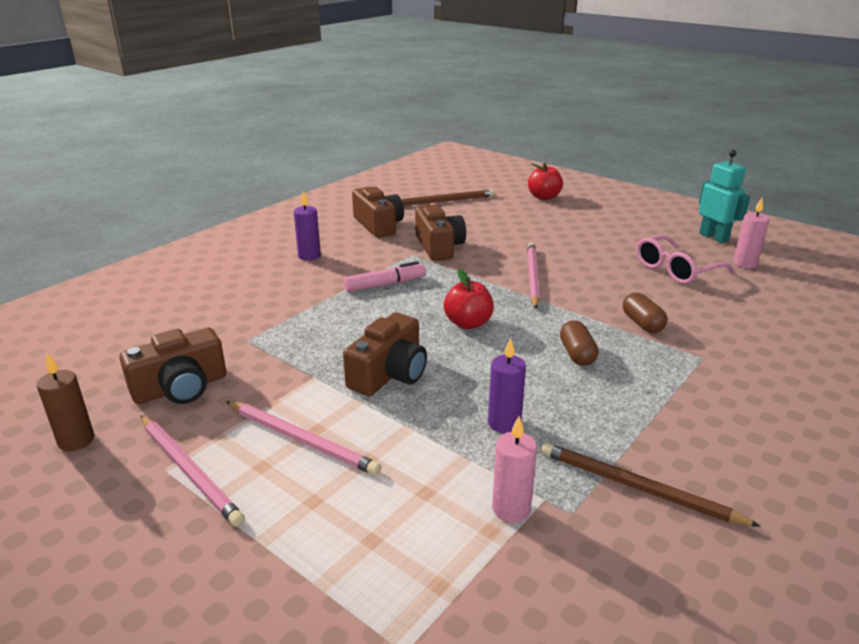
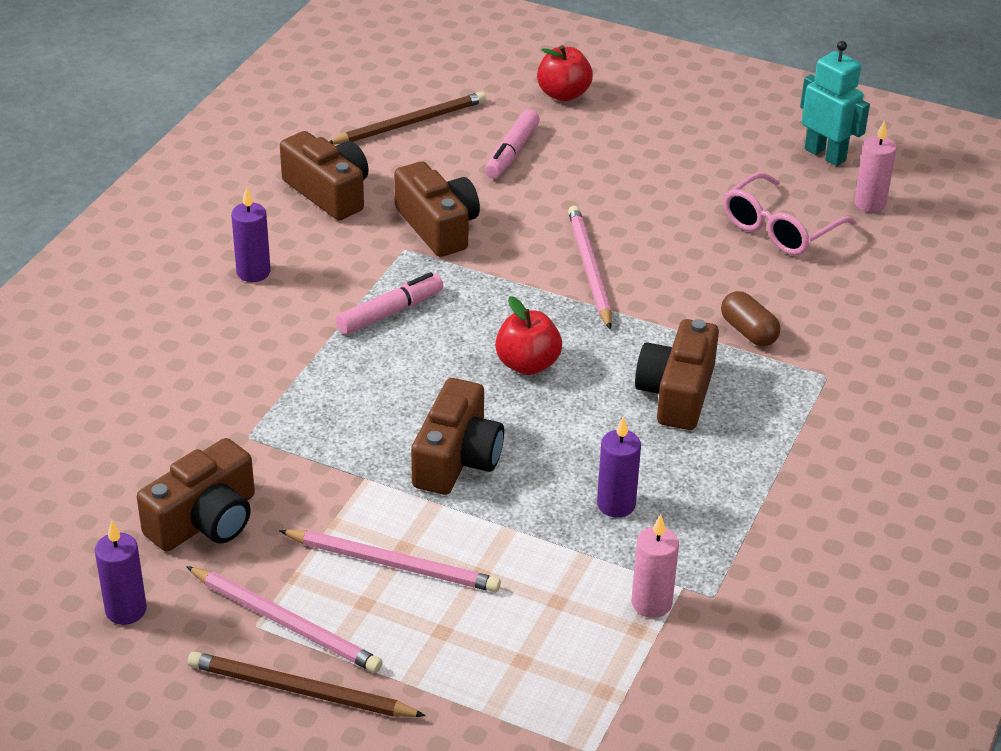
camera: 15 degrees left, 10 degrees up
(76, 440) = (126, 610): brown candle -> purple candle
(501, 218) = (512, 153): none -> pink marker
(577, 354) = (677, 393): brown capsule -> brown camera
(637, 487) = (775, 558): brown pencil -> brown pencil (300, 690)

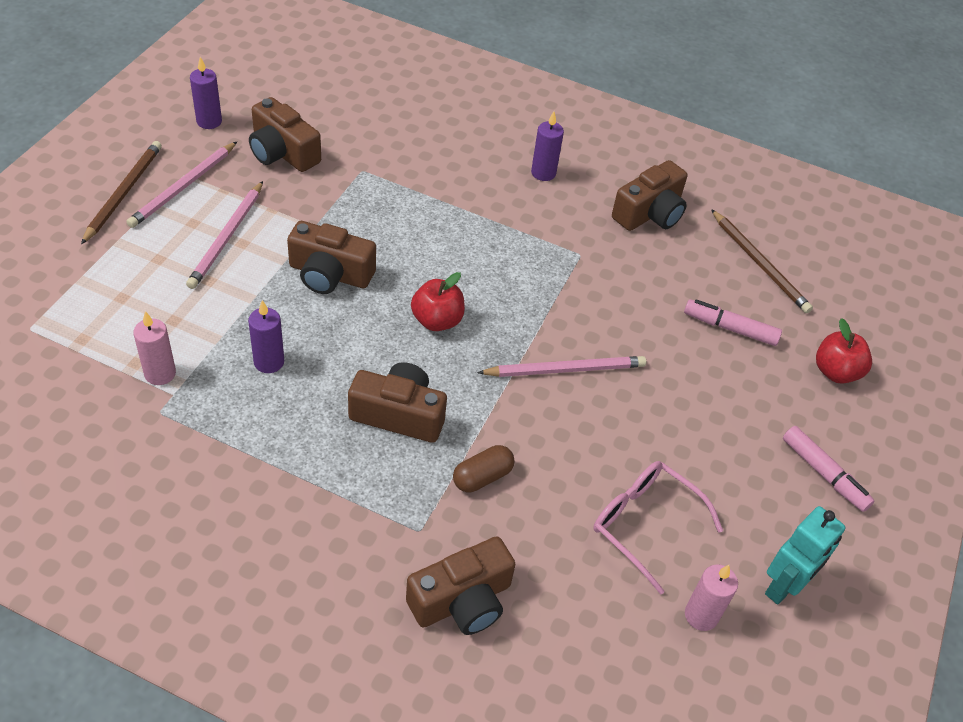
camera: 85 degrees right, 10 degrees up
(390, 312) = (499, 244): pink marker -> pink marker (824, 473)
(438, 227) = (613, 275): brown camera -> brown camera (462, 601)

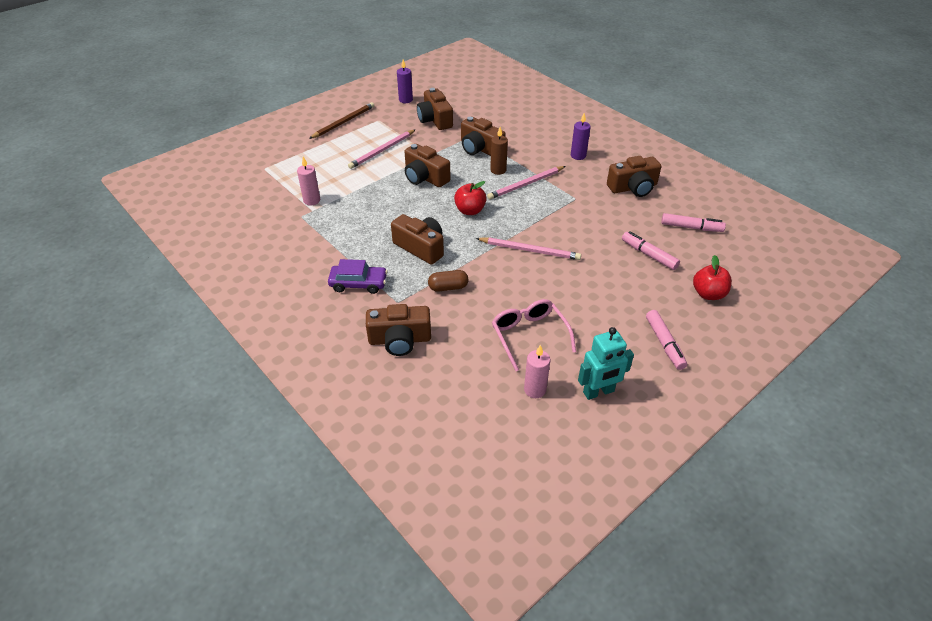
camera: 30 degrees right, 5 degrees down
(183, 187) = (374, 125): pink pencil -> pink pencil (526, 184)
(269, 362) = (368, 208): purple candle -> none
(337, 517) = (358, 284): none -> purple car
(387, 194) = (480, 148): none -> brown camera
(439, 230) = (498, 170): none -> brown candle
(760, 264) = (691, 227): brown pencil -> pink marker

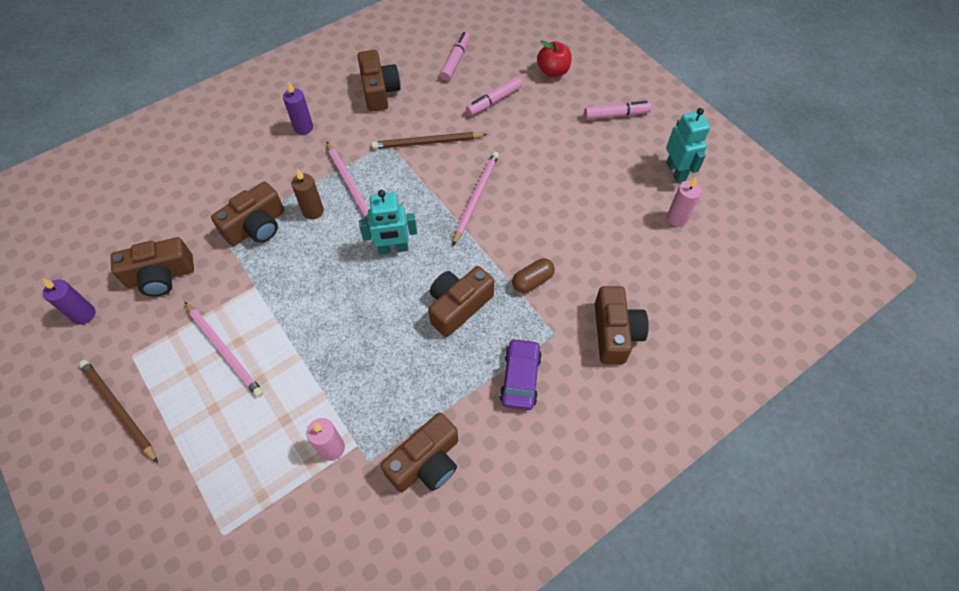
camera: 85 degrees left, 15 degrees up
(425, 177) = (308, 295): brown camera -> brown camera (426, 462)
(448, 287) = (532, 281): brown capsule -> brown capsule turned 60 degrees clockwise
(470, 210) = (393, 249): red apple -> turquoise robot
(529, 335) = (607, 214): pink glasses -> none
(583, 218) = (427, 143): none -> brown pencil

